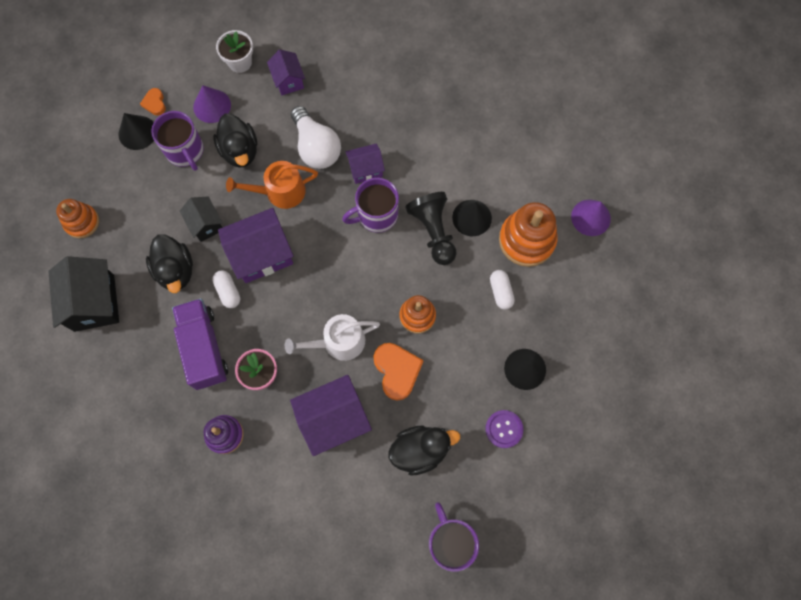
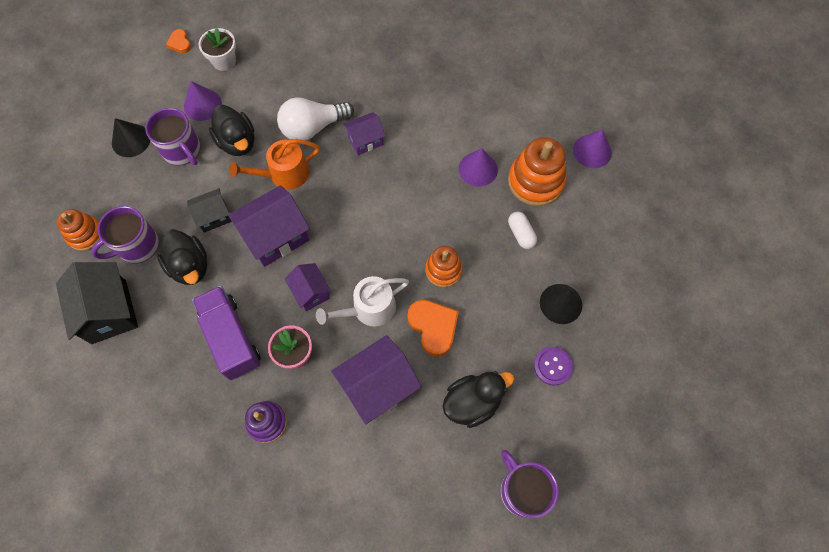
camera: 10 degrees left, 5 degrees down
(155, 103) = (144, 110): orange heart -> orange heart (180, 43)
(206, 224) = (214, 216): black house -> black house turned 75 degrees counterclockwise
(228, 292) = (247, 278): white capsule -> none
(288, 80) = (274, 71): purple house -> purple house (311, 292)
(316, 147) = (313, 127): white light bulb -> white light bulb turned 105 degrees clockwise
(376, 215) = (384, 181): purple mug -> purple mug (137, 246)
(433, 232) = (443, 188): black pawn -> none
(472, 217) = (478, 169): black cone -> purple cone

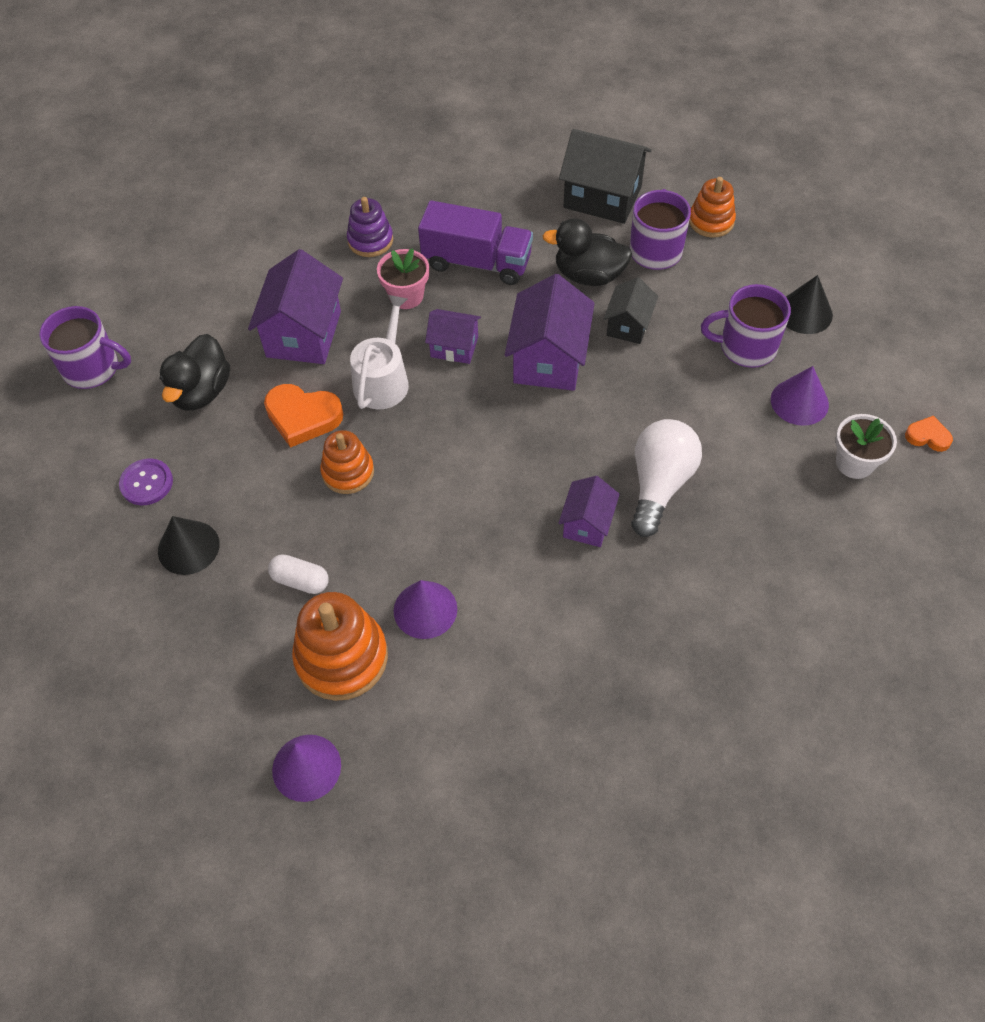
camera: 135 degrees right, 10 degrees down
(237, 142) = (709, 401): black duck -> none
(284, 174) = (620, 415): orange watering can -> none

